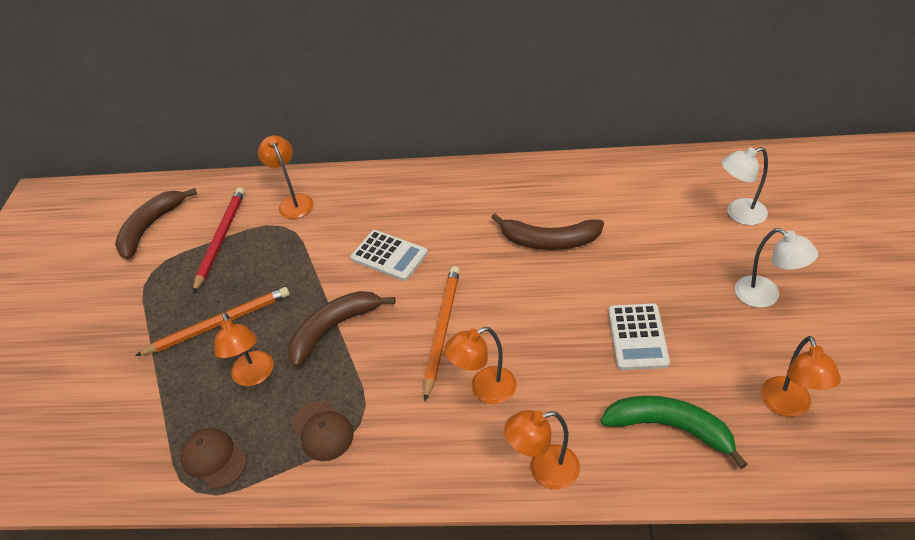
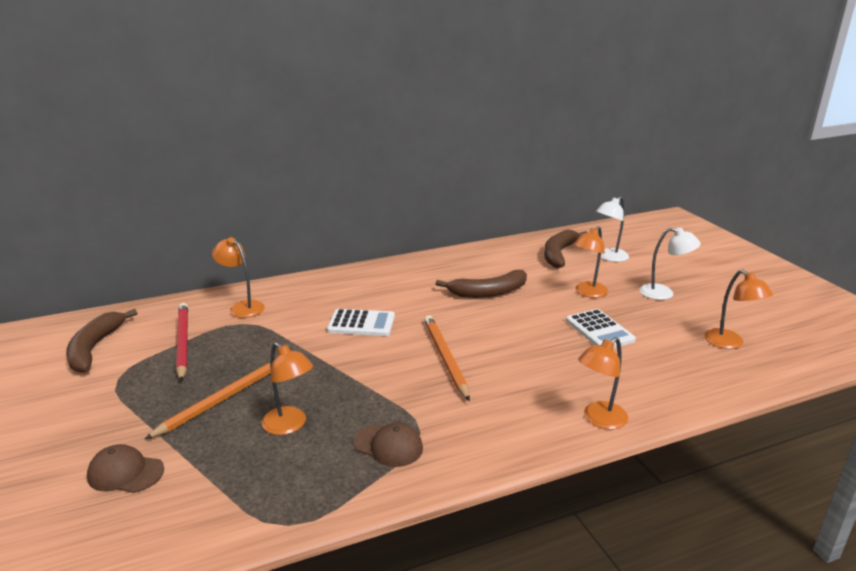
camera: 30 degrees left, 20 degrees down
(214, 459) = (290, 494): brown cap -> brown cap (125, 473)
(334, 328) = (346, 377): brown banana -> brown banana (559, 254)
(484, 389) = (511, 385): orange lamp -> orange lamp (588, 293)
(670, 428) = (666, 373): green banana -> none

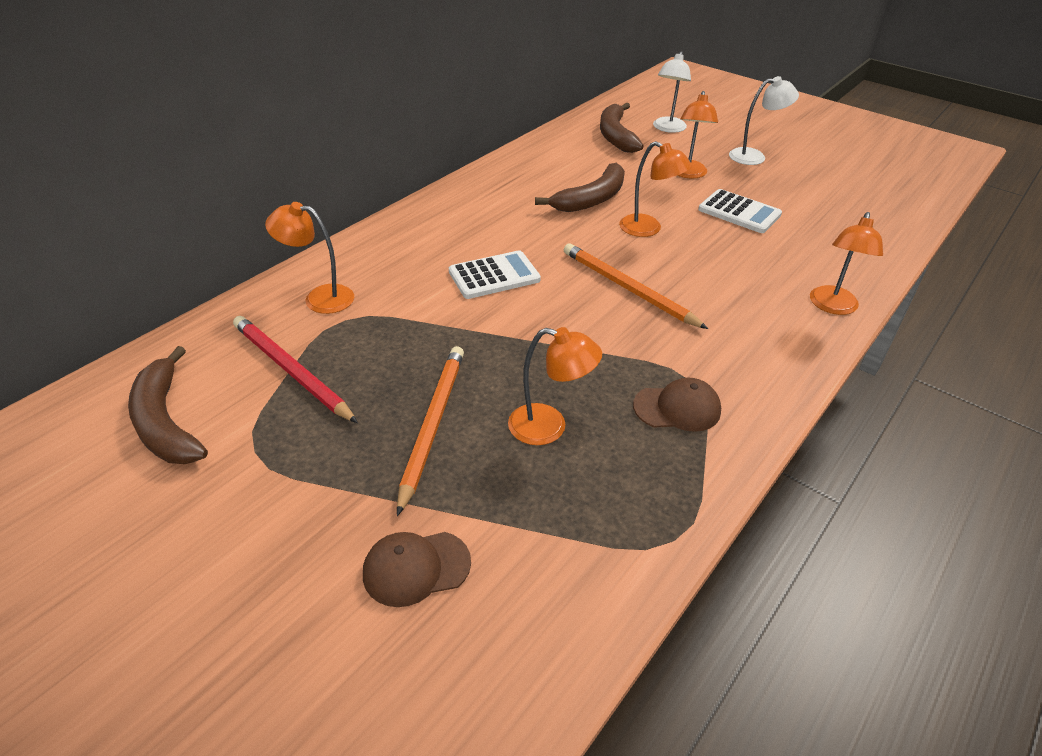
camera: 30 degrees left, 15 degrees up
(730, 343) = (856, 194): orange lamp -> orange lamp (648, 229)

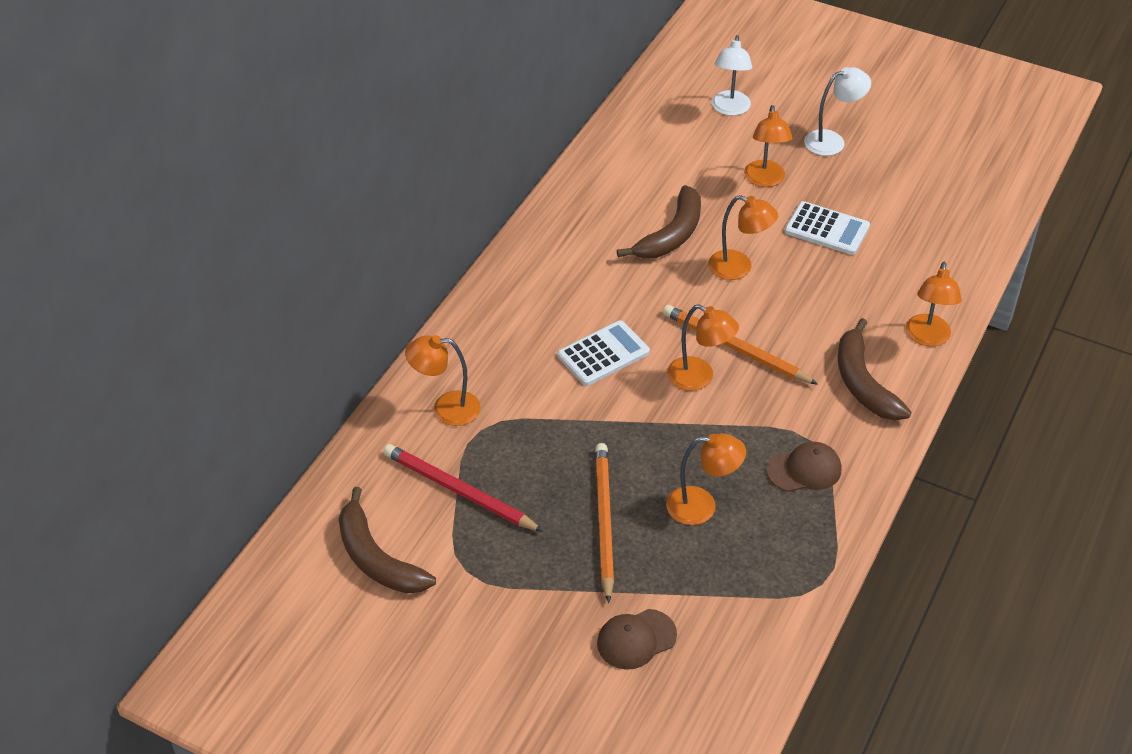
camera: 10 degrees left, 5 degrees up
(584, 308) = (699, 378): none -> orange lamp
(616, 136) = (674, 131): brown banana -> brown banana (863, 383)

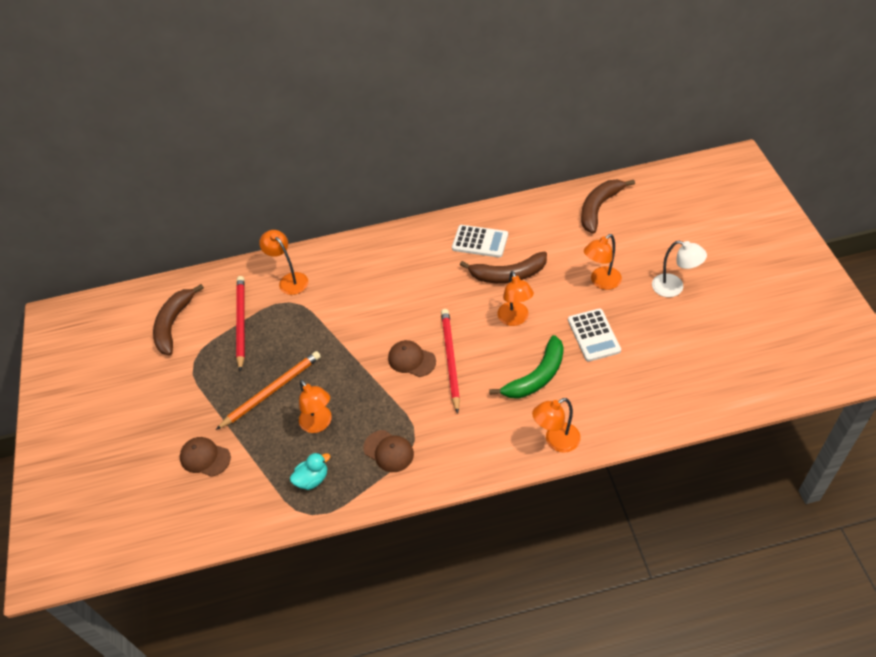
camera: 55 degrees right, 5 degrees up
(603, 354) = (388, 310): white calculator -> white calculator (480, 242)
(699, 378) = (411, 360): orange lamp -> brown cap
(730, 109) = (641, 228): white lamp -> none
(735, 348) = (450, 359): orange pencil -> red pencil
(774, 556) = (312, 479): none -> turquoise duck
(832, 300) = (536, 376): none -> green banana
(863, 383) = (485, 434): brown banana -> brown banana (599, 208)

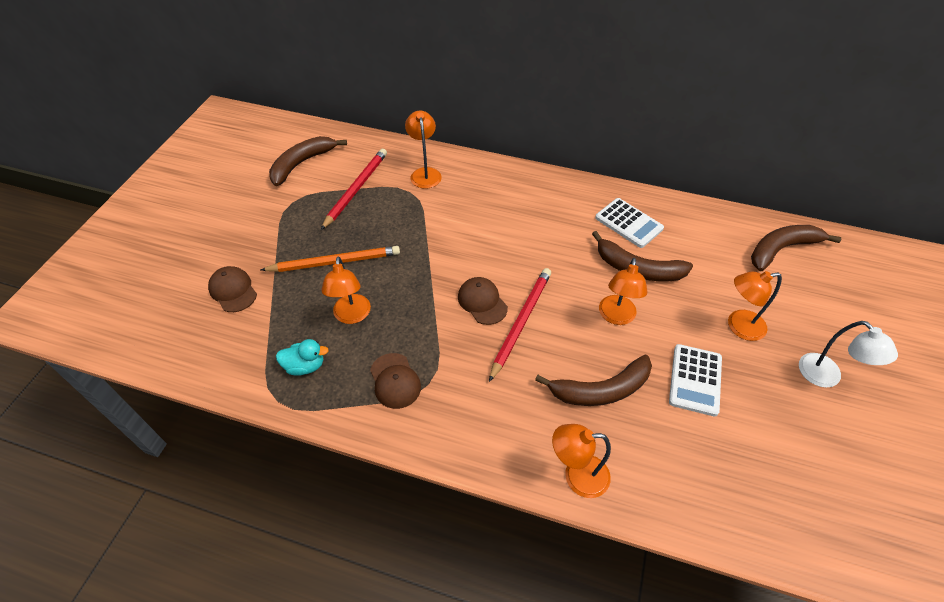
camera: 25 degrees right, 0 degrees up
(536, 376) = (600, 390): green banana -> brown banana

